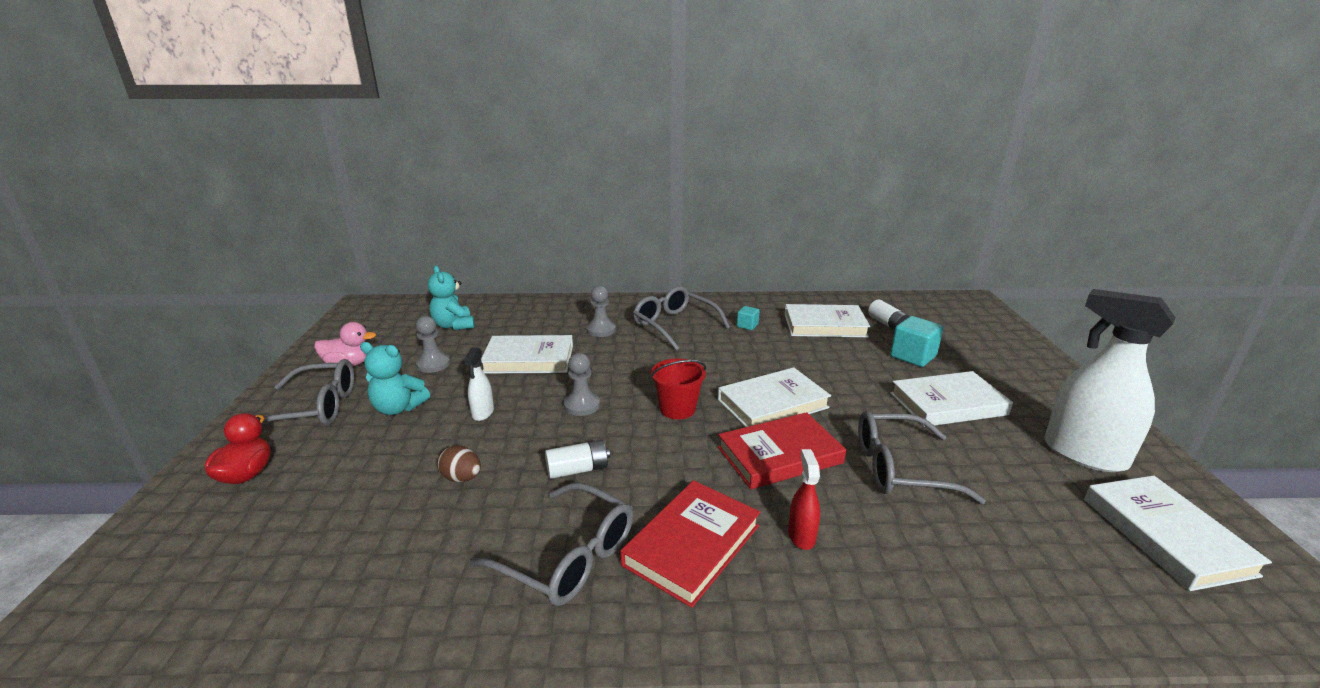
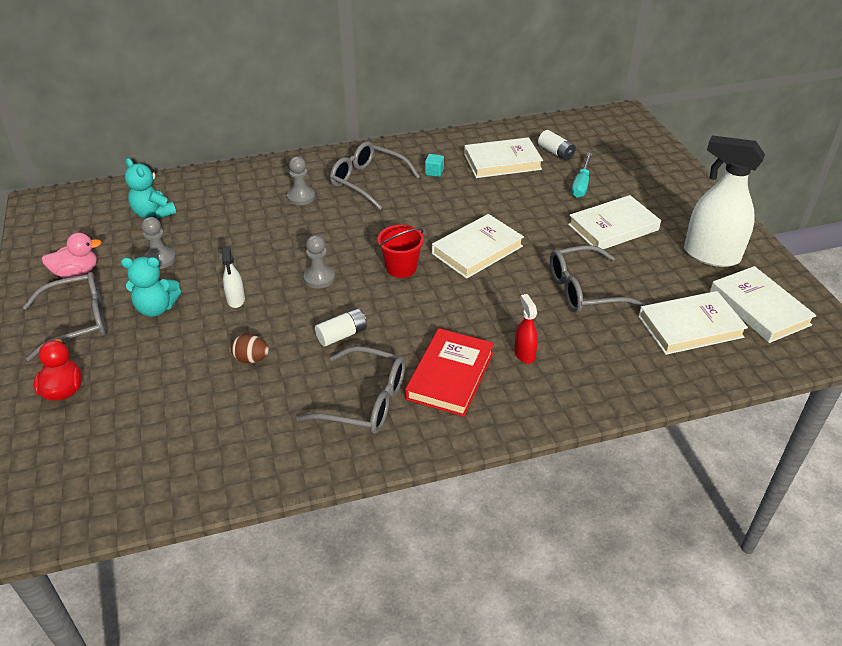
camera: 15 degrees left, 15 degrees up
(529, 359) = (248, 239): white book -> white book (690, 327)
(779, 455) = (494, 295): red book -> none
(913, 356) = (581, 184): turquoise cube -> turquoise screwdriver

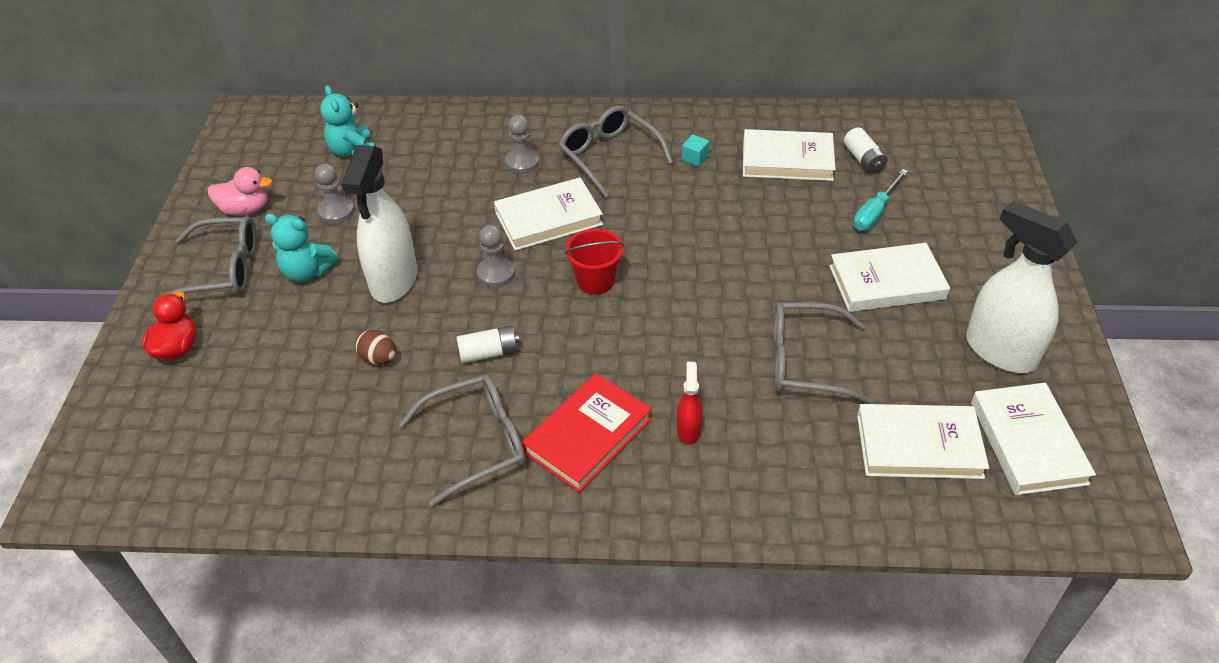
camera: 20 degrees right, 5 degrees up
(236, 300) = (394, 281): white spray bottle -> white spray bottle, size x2.16
(365, 401) = (477, 443): grey glasses -> grey glasses turned 60 degrees counterclockwise
(477, 250) = (697, 277): white book -> white book (548, 218)

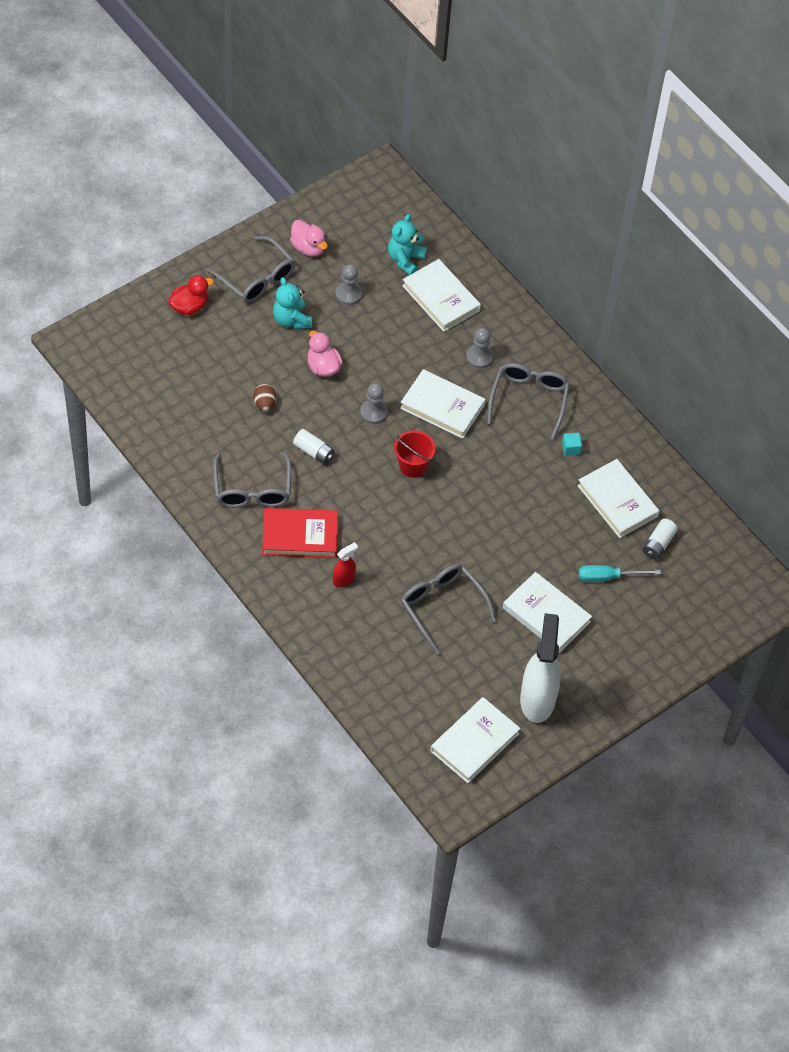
camera: 45 degrees right, 10 degrees up
(394, 281) = (323, 367): white spray bottle -> pink duck
(477, 443) = (252, 490): grey glasses -> grey glasses turned 60 degrees clockwise
(919, 446) = (427, 692): white book -> white book (441, 298)

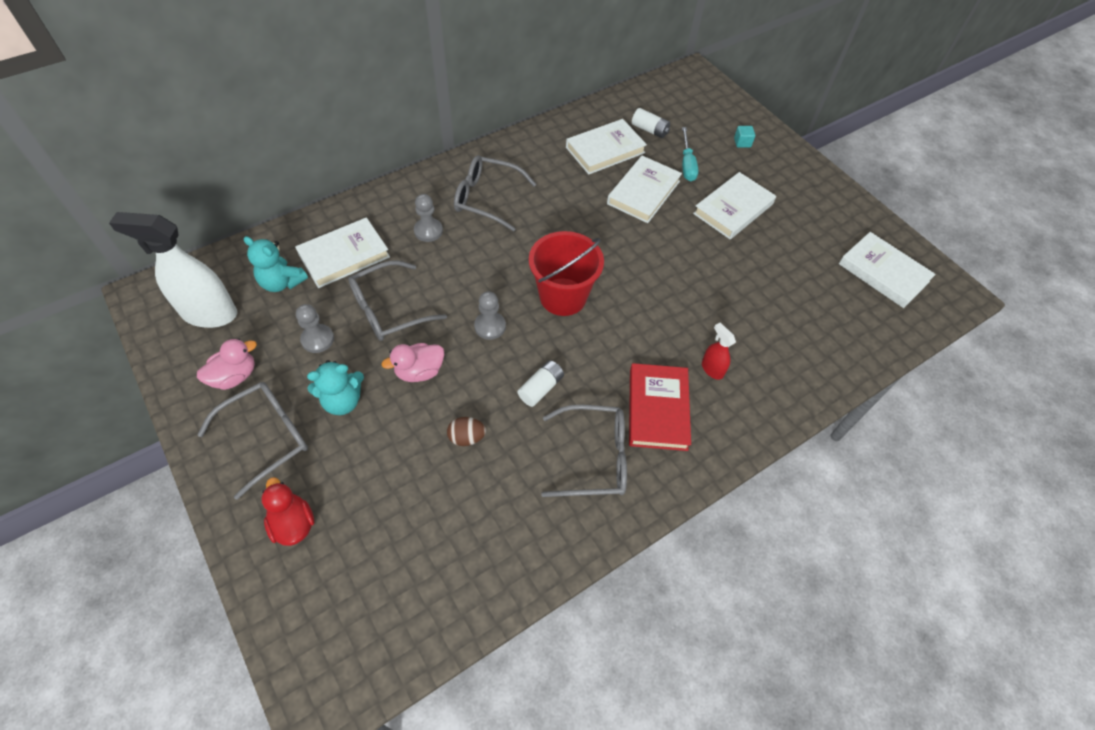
camera: 85 degrees left, 0 degrees up
(412, 466) = (563, 297): red bucket -> red bucket, size x1.58
(442, 406) = (488, 266): white book -> white book (643, 192)
(442, 607) = (735, 285): grey glasses -> grey glasses (389, 309)
(537, 699) = (825, 223): white spray bottle -> white spray bottle (209, 313)
(571, 448) = (546, 174): turquoise cube -> turquoise cube (742, 143)

